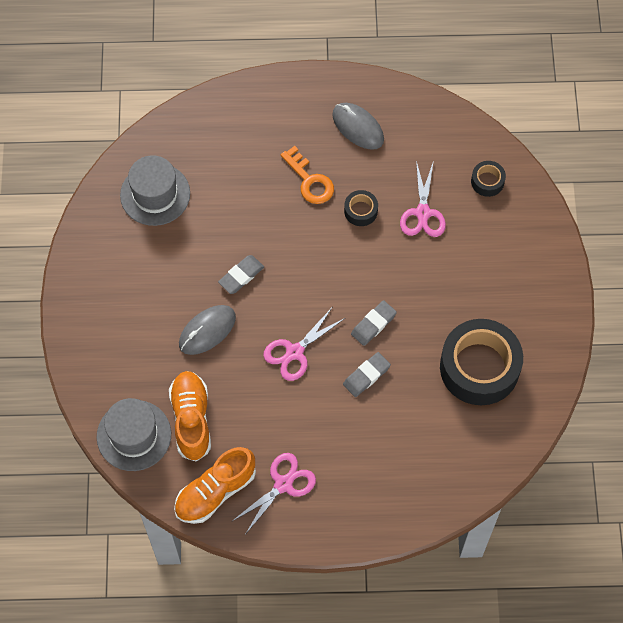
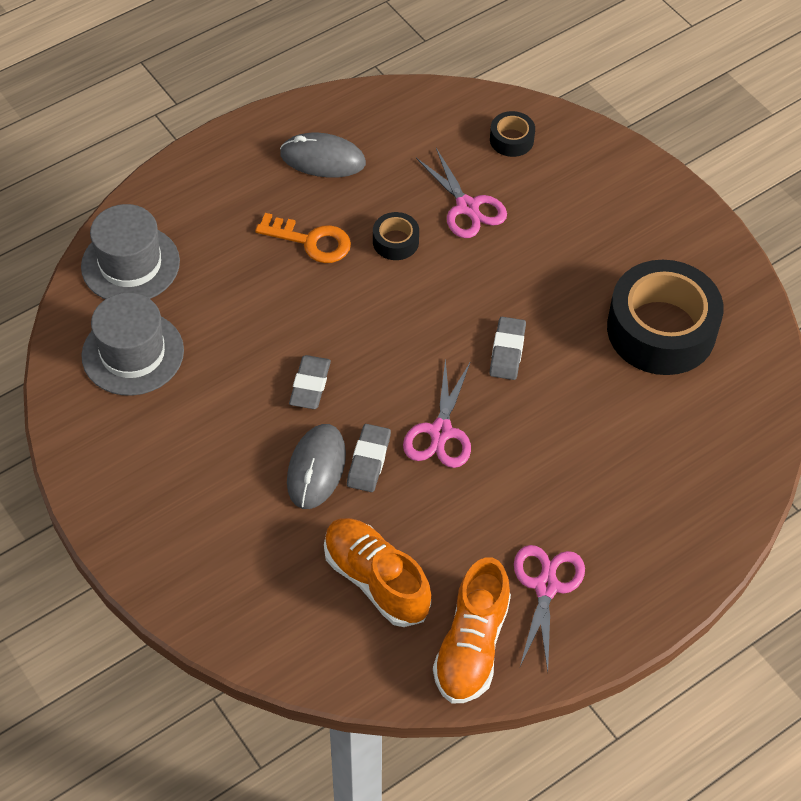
camera: 35 degrees left, 10 degrees down
(134, 435) = (318, 642): grey hat -> grey hat (130, 264)
(366, 376) = (544, 410): grey eraser -> grey eraser (368, 460)

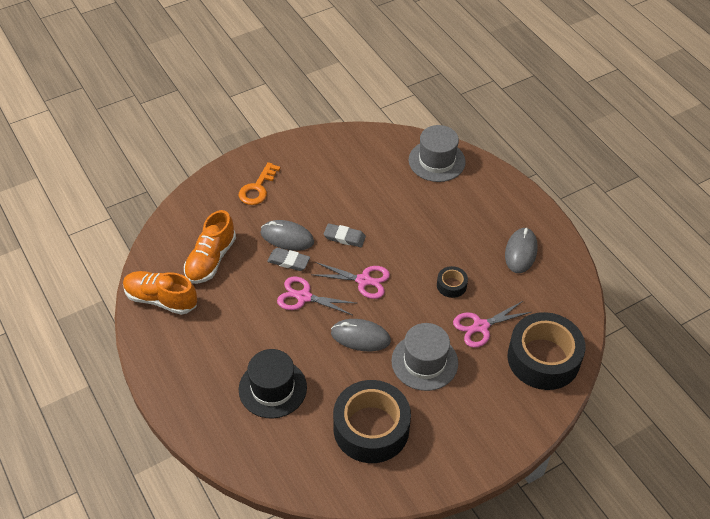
camera: 95 degrees right, 5 degrees down
(133, 353) = (373, 162): grey hat -> grey hat (424, 362)
(311, 241) = (452, 243): orange key -> orange key (257, 188)
(376, 580) = (211, 259): orange shoe -> orange shoe turned 150 degrees clockwise
(507, 351) = (360, 337): grey eraser -> grey mouse
(511, 140) = (543, 358): black tape -> black tape, size x2.28
(546, 587) = (190, 338): pink scissors -> pink scissors (363, 280)
(618, 457) = (272, 388): none -> black hat

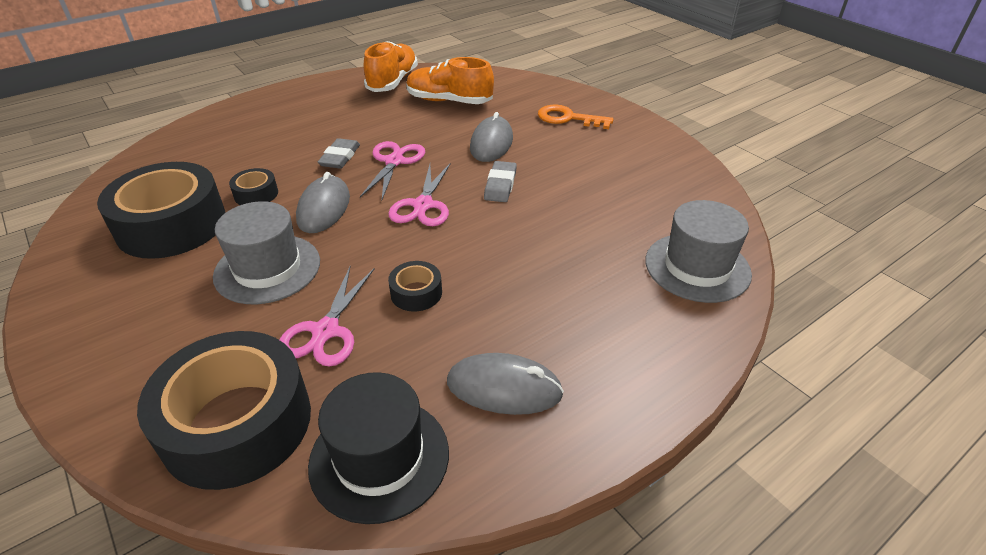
camera: 85 degrees right, 10 degrees down
(272, 388) = (259, 151): black hat -> black hat (379, 458)
(289, 261) = (452, 147): grey eraser -> grey eraser (340, 157)
(337, 381) = (256, 194): none -> black tape
(481, 326) = (326, 331): pink scissors -> pink scissors turned 135 degrees counterclockwise

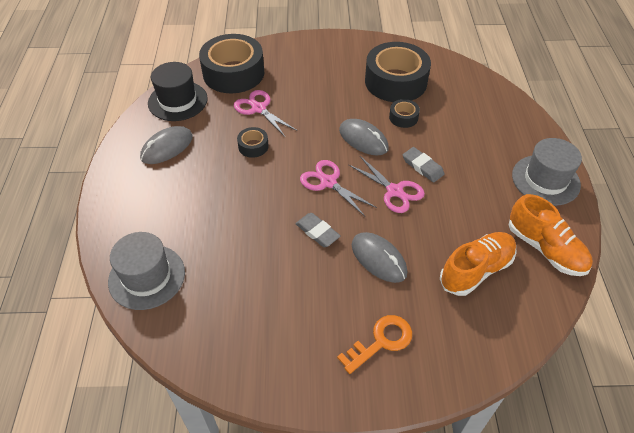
camera: 125 degrees right, 10 degrees up
(267, 268) = (324, 104): grey hat -> grey hat (545, 180)

